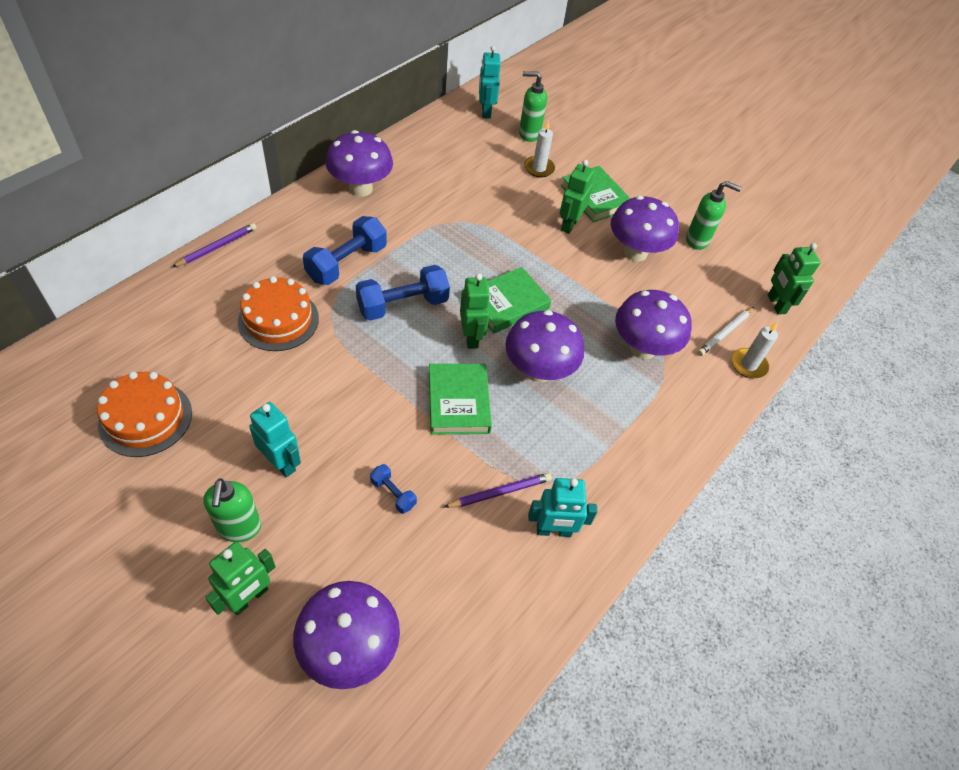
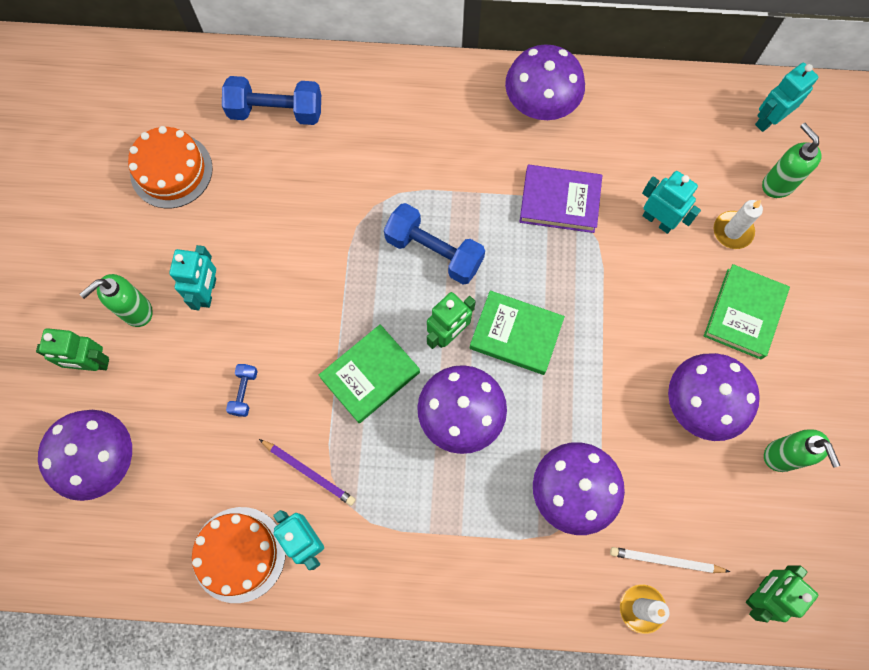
camera: 60 degrees right, 20 degrees up
(217, 247) = (366, 64): purple pencil -> none
(278, 320) = (333, 174): orange cake -> orange cake (239, 554)
(346, 263) = (440, 171): blue dumbbell -> blue dumbbell (276, 111)
(437, 223) = (559, 201): none -> purple book
(498, 191) = (658, 220): none -> turquoise robot
(569, 224) = (676, 316): green robot -> none

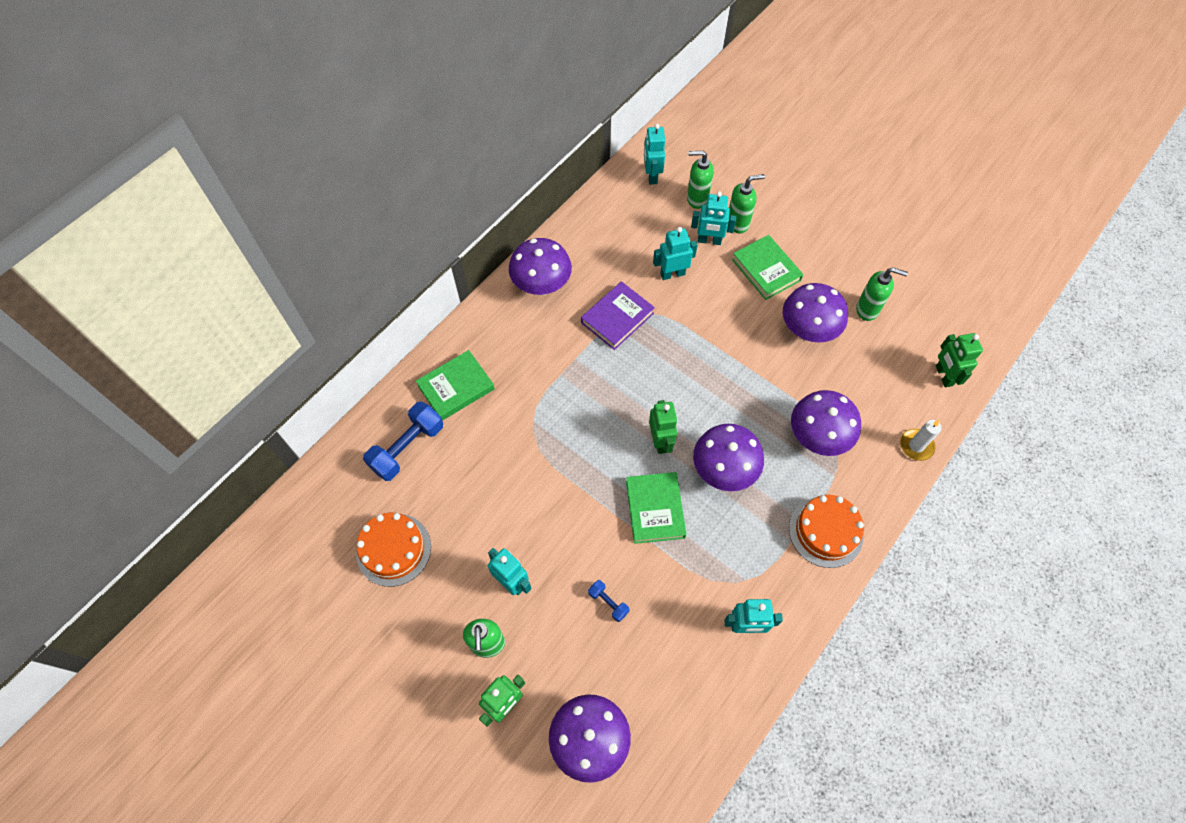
camera: 55 degrees left, 10 degrees down
(239, 554) = (727, 680): orange cake -> orange cake (825, 531)
(309, 472) = (698, 594): purple pencil -> none
(434, 252) = (595, 413): blue dumbbell -> none
(516, 334) = (690, 401): green book -> green book (456, 387)
(665, 561) = (894, 413): white pencil -> none
(732, 231) = (709, 241): white candle -> turquoise robot
(782, 247) = (738, 223): none -> green soap dispenser

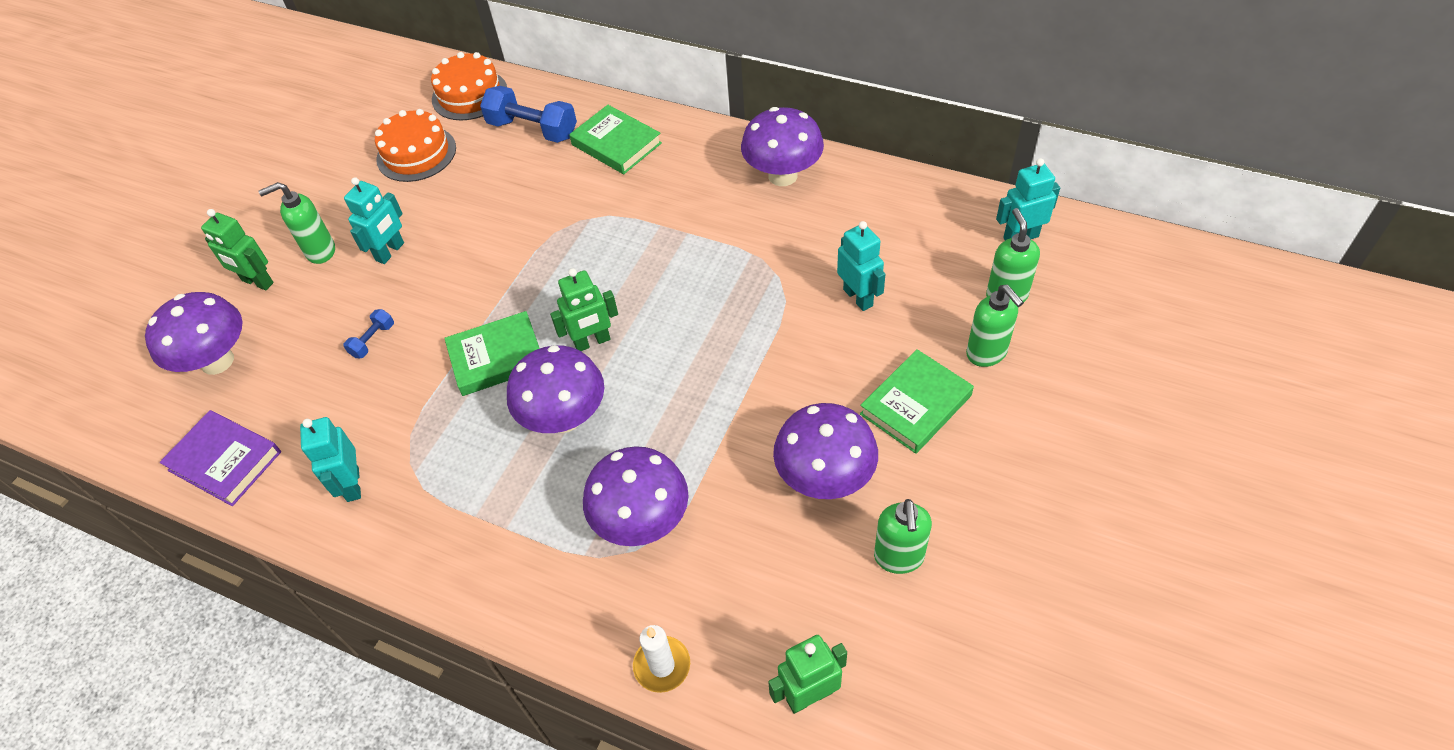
camera: 80 degrees right, 10 degrees down
(617, 318) = (762, 257): purple book -> purple book (225, 461)
(709, 241) = (936, 326): turquoise robot -> none
(825, 531) = (495, 556): orange cake -> orange cake (469, 95)

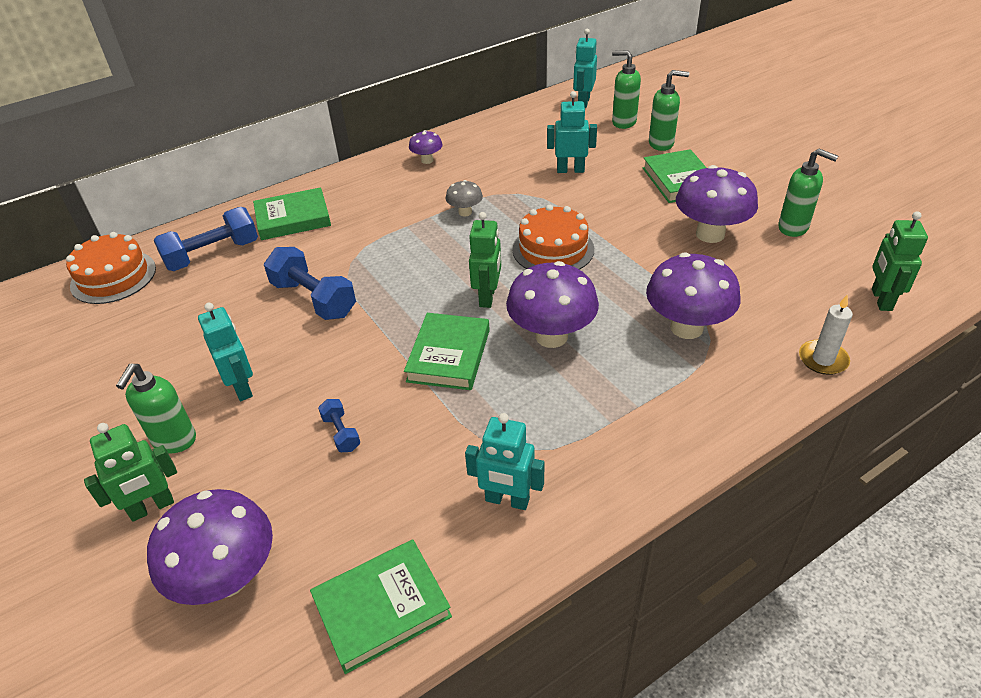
camera: 60 degrees left, 10 degrees down
(225, 461) = (382, 608): purple book -> green book
(416, 153) = (137, 332): orange cake -> orange cake (553, 249)
(516, 227) = (313, 299): none -> blue dumbbell
(713, 254) = (465, 212): none -> grey mushroom
(782, 176) = (427, 160): purple mushroom -> purple mushroom, size x0.50

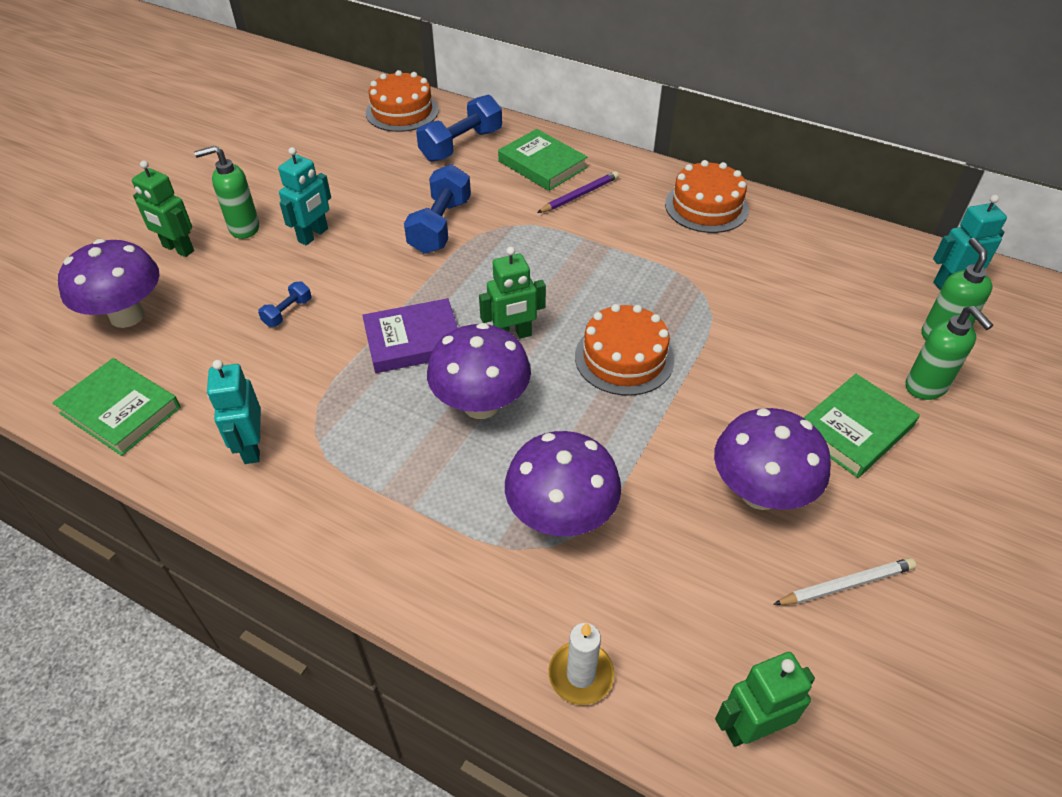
camera: 60 degrees right, 5 degrees up
(212, 255) = (461, 145): blue dumbbell -> blue dumbbell turned 75 degrees counterclockwise
(353, 212) = (579, 195): none -> purple pencil
(427, 160) = (706, 206): purple mushroom -> orange cake
(448, 355) = (413, 340): green book -> purple book
(465, 212) = (638, 268): grey mushroom -> none
(570, 170) = (787, 321): turquoise robot -> none
(793, 228) = (846, 584): green soap dispenser -> white pencil

